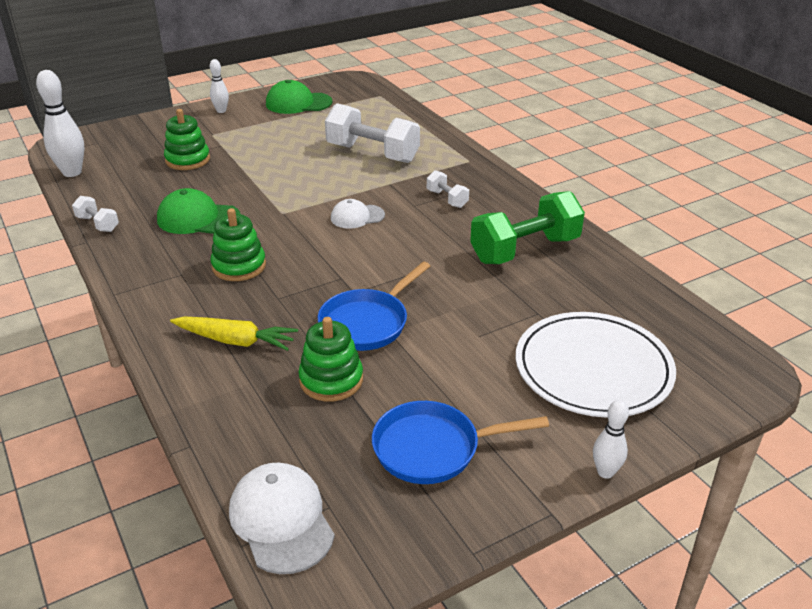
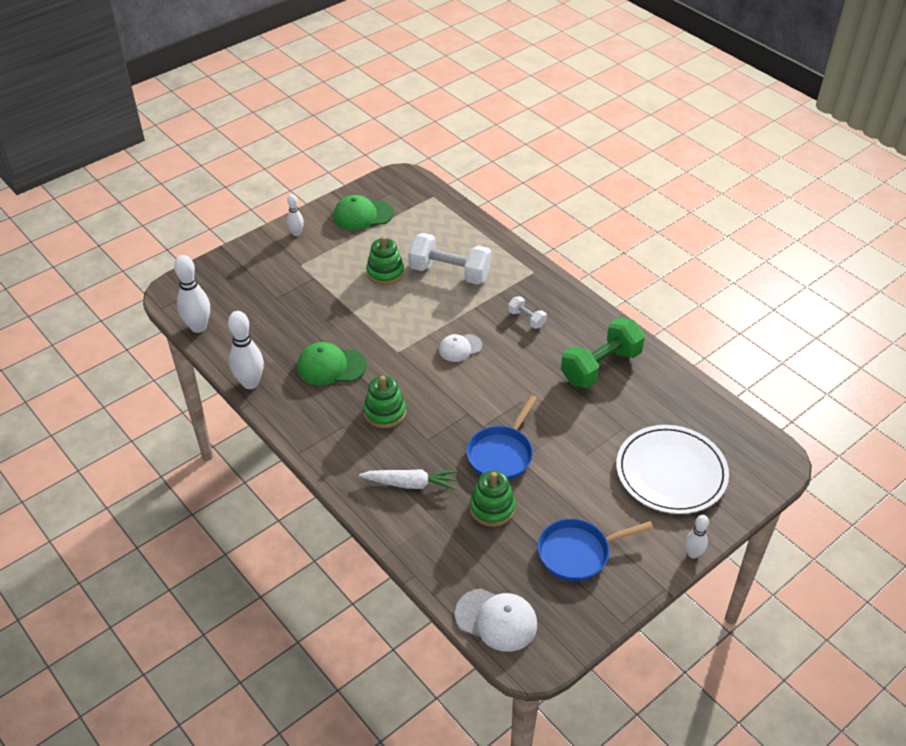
camera: 10 degrees left, 10 degrees up
(97, 224) = (250, 383): white dumbbell -> white bowling pin
(187, 160) = (293, 299): green stacking toy -> green stacking toy (385, 273)
(235, 341) = (410, 484): yellow carrot -> white carrot
(281, 520) = (496, 620): white cap -> white cap turned 150 degrees clockwise

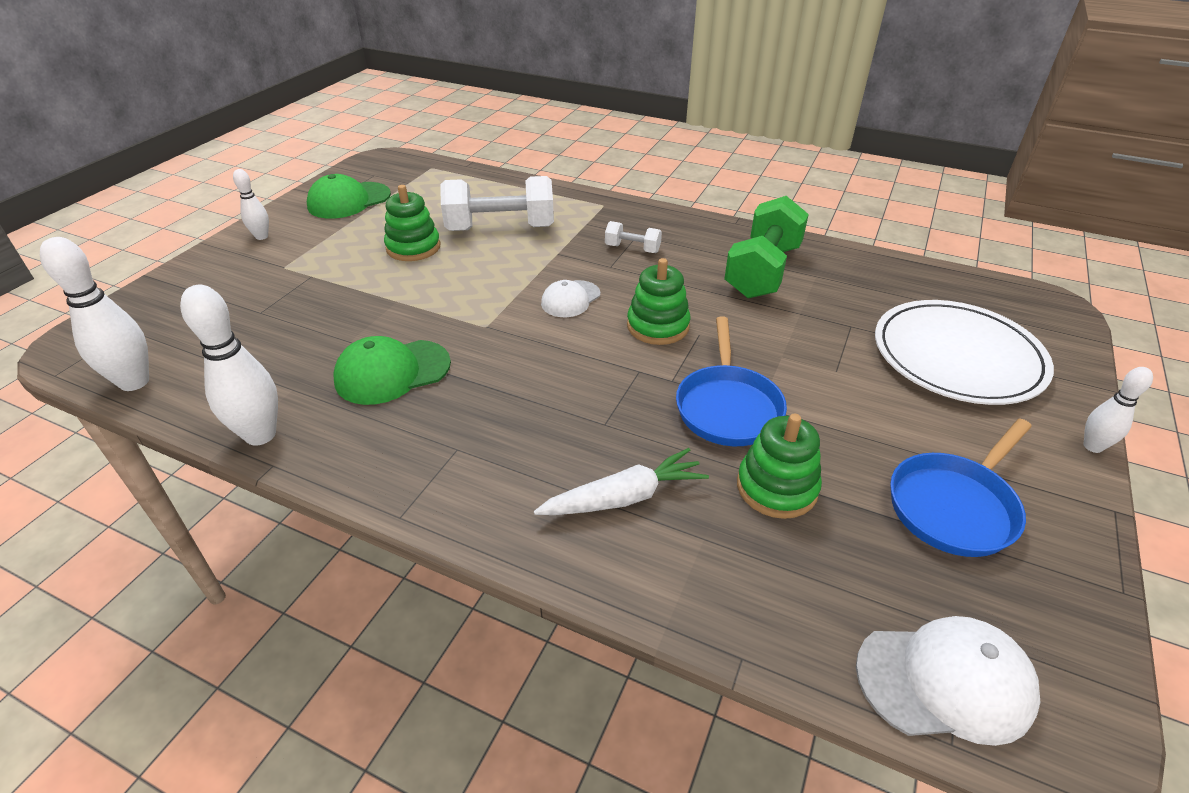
camera: 25 degrees left, 5 degrees down
(385, 412) = (514, 407): green stacking toy -> green stacking toy (658, 326)

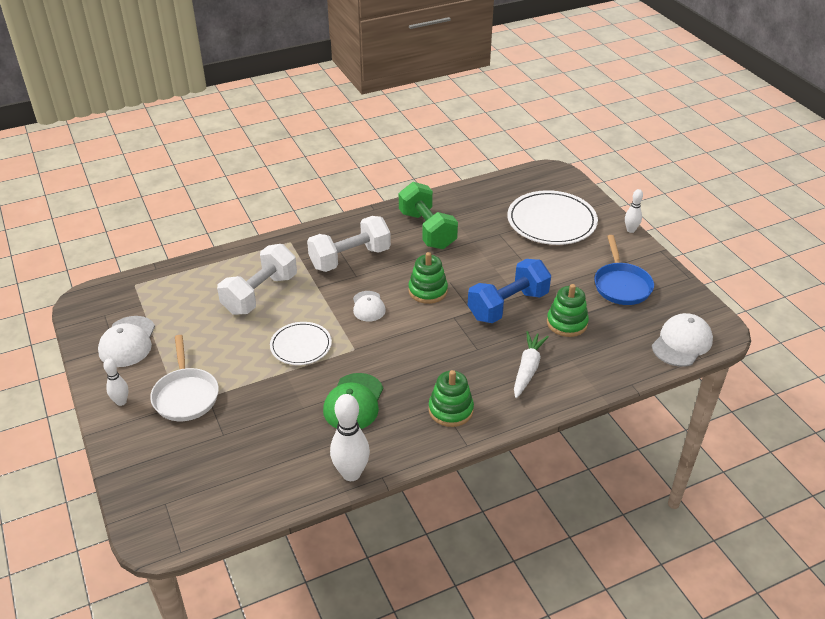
camera: 50 degrees left, 0 degrees up
(134, 382) = (235, 514): white bowling pin -> none
(301, 263) = (185, 395): none -> white pan
(349, 201) = (127, 342): green cap -> white cap
(413, 247) = (233, 339): green stacking toy -> green stacking toy (450, 410)
(450, 289) = (301, 345): none -> white plate
(632, 249) = (350, 258): white dumbbell -> white dumbbell, size x2.10
(727, 407) = (508, 306): blue pan -> blue dumbbell

